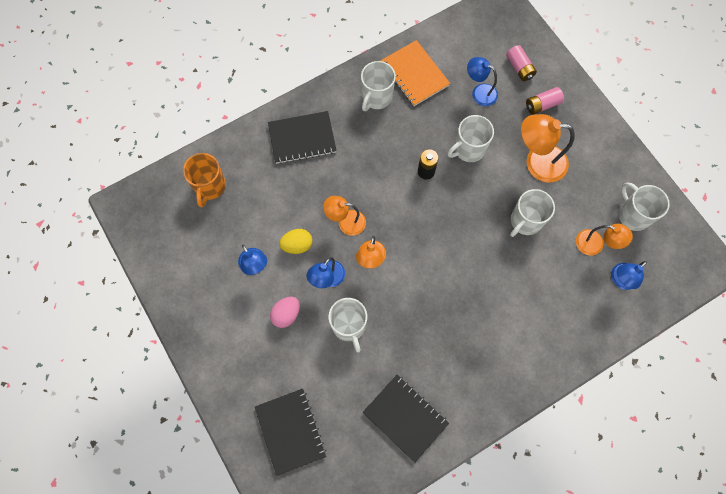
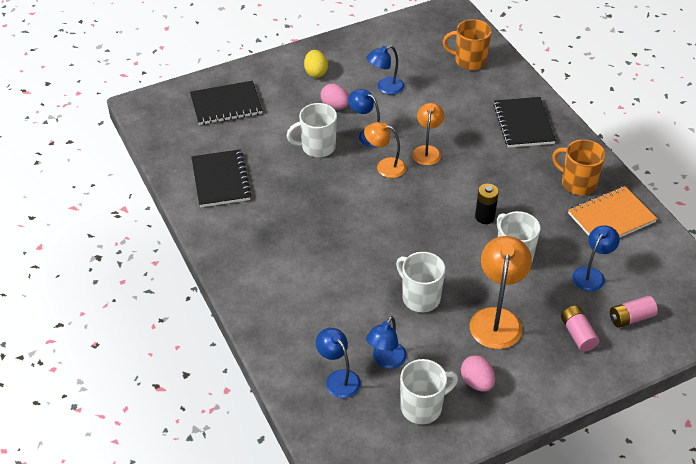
camera: 95 degrees right, 25 degrees down
(297, 245) = (404, 116): yellow egg -> yellow egg (316, 73)
(376, 97) = (577, 183): white mug -> orange mug
(405, 417) = (221, 180): black notebook -> black notebook turned 60 degrees counterclockwise
(595, 245) = (386, 361): orange lamp -> blue lamp
(602, 176) = (477, 382): none -> pink egg

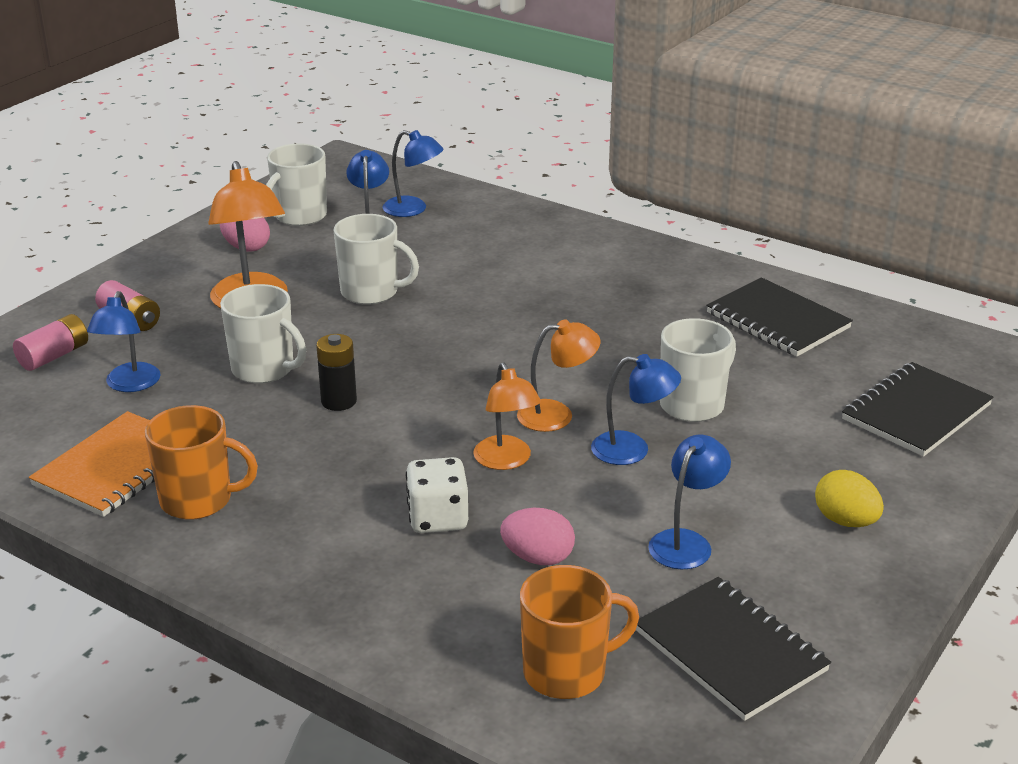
camera: 150 degrees right, 15 degrees down
(335, 106) = (739, 475): pink egg -> pink egg (538, 558)
(476, 134) = (438, 518): none -> white dice
(523, 124) = (356, 571): black notebook -> black notebook (730, 651)

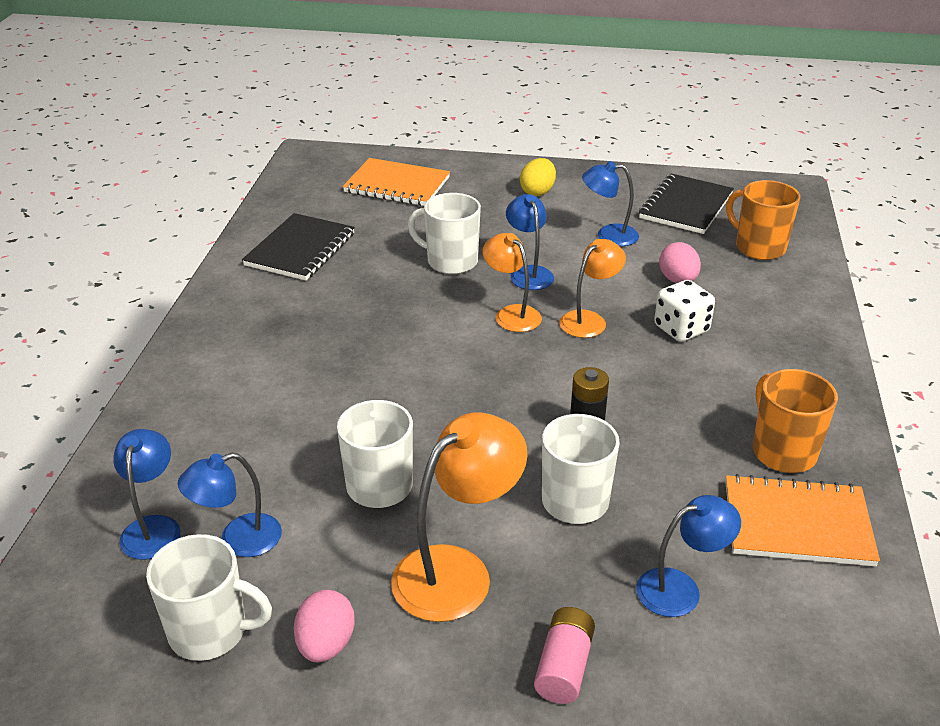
camera: 115 degrees left, 5 degrees up
(54, 356) = (686, 694): pink battery -> none
(916, 412) = (397, 185): black notebook -> orange notebook

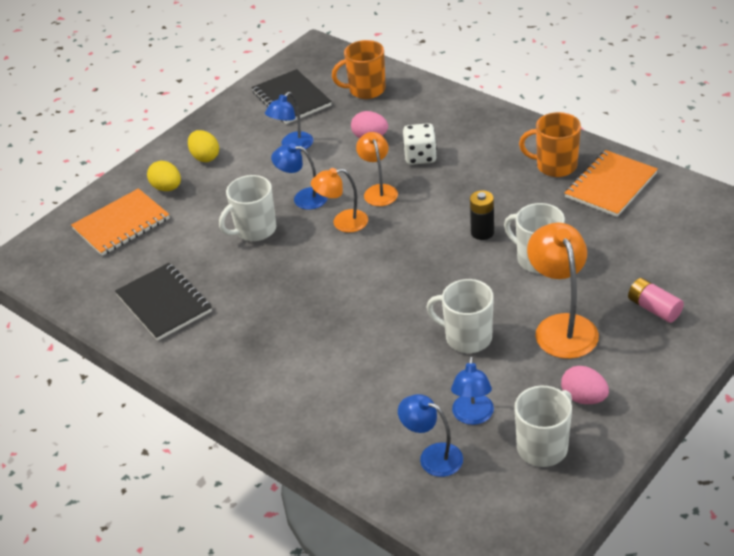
camera: 55 degrees left, 5 degrees up
(471, 189) = (167, 188): none -> yellow egg
(680, 589) = (628, 246): blue lamp -> none

